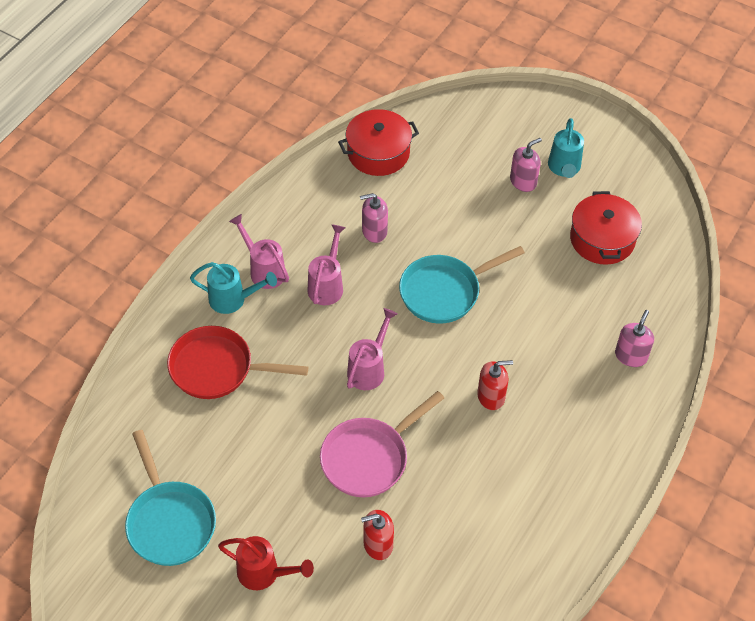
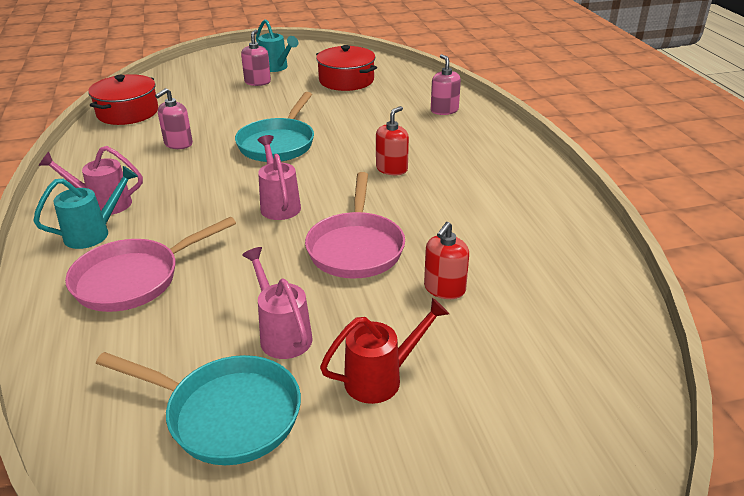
camera: 45 degrees left, 20 degrees down
(217, 368) = (134, 279): red pan -> pink pan
(327, 285) = (176, 184): pink watering can -> pink watering can (282, 334)

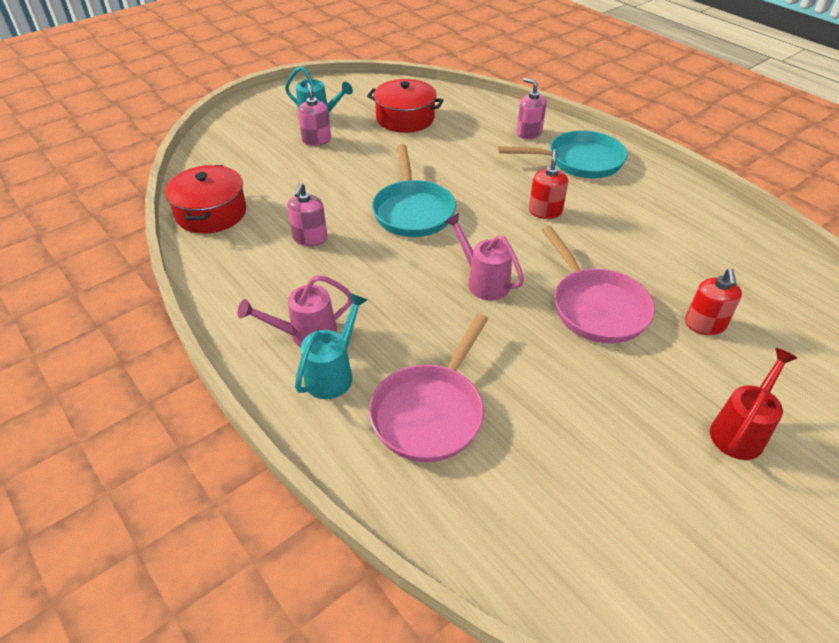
camera: 25 degrees left, 10 degrees up
(226, 414) = (658, 519): turquoise pan -> turquoise pan (579, 161)
(282, 334) = (623, 420): pink watering can -> none

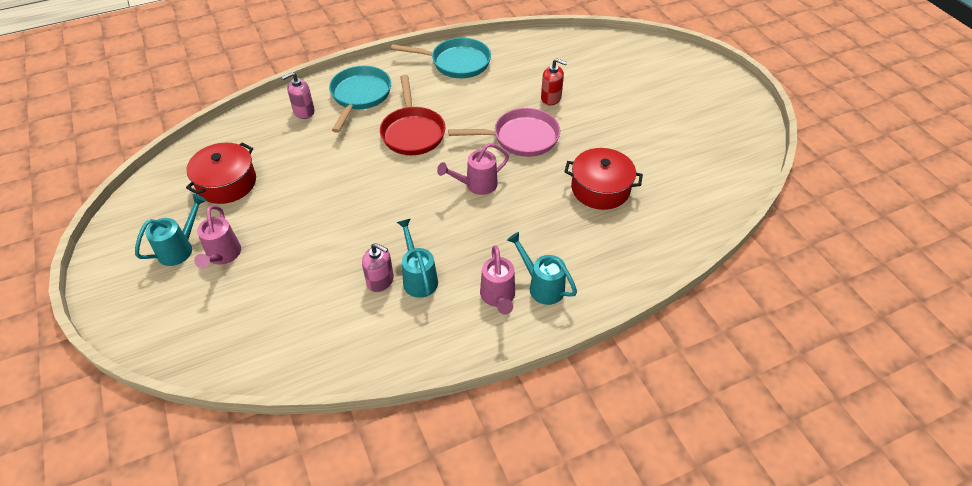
camera: 75 degrees left, 5 degrees up
(211, 213) = (304, 354): red pot -> red pot (600, 188)
(316, 140) = (222, 256): pink soap dispenser -> pink watering can
(320, 264) = (418, 278): none -> turquoise watering can
(413, 211) = (375, 206): turquoise pan -> turquoise pan (456, 63)
(431, 412) = (588, 239): pink pan -> none
(545, 211) = (412, 132): red soap dispenser -> red pan
(740, 431) = (630, 115): red watering can -> none

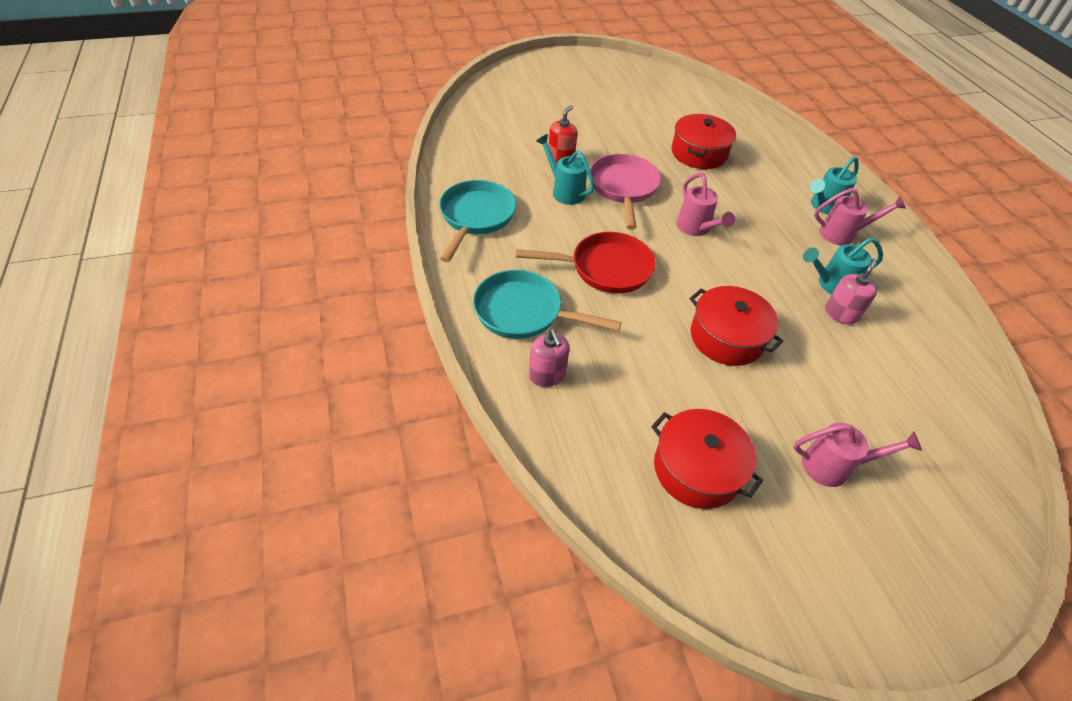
camera: 85 degrees left, 0 degrees up
(180, 248) = (830, 522): turquoise watering can -> turquoise watering can (565, 191)
(345, 202) = (727, 337): none -> red pot

